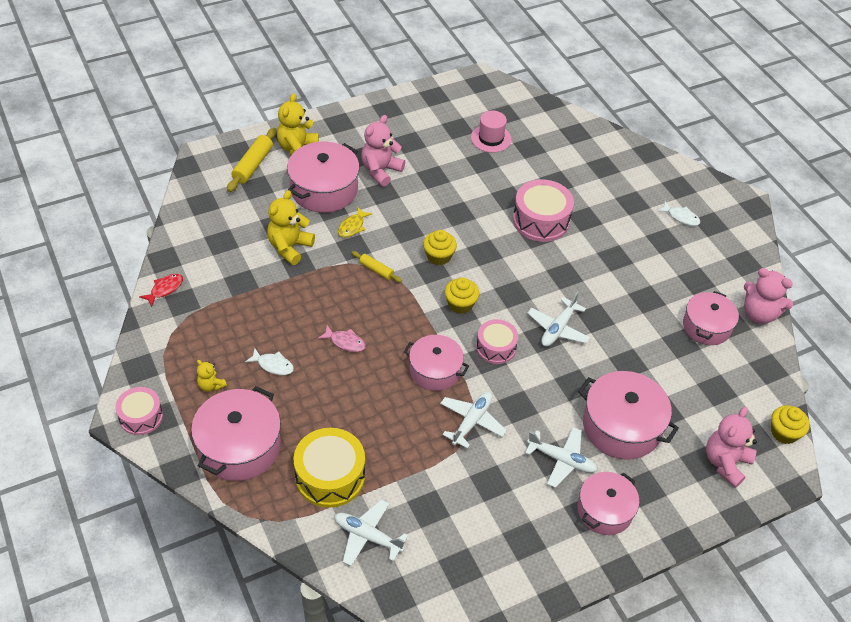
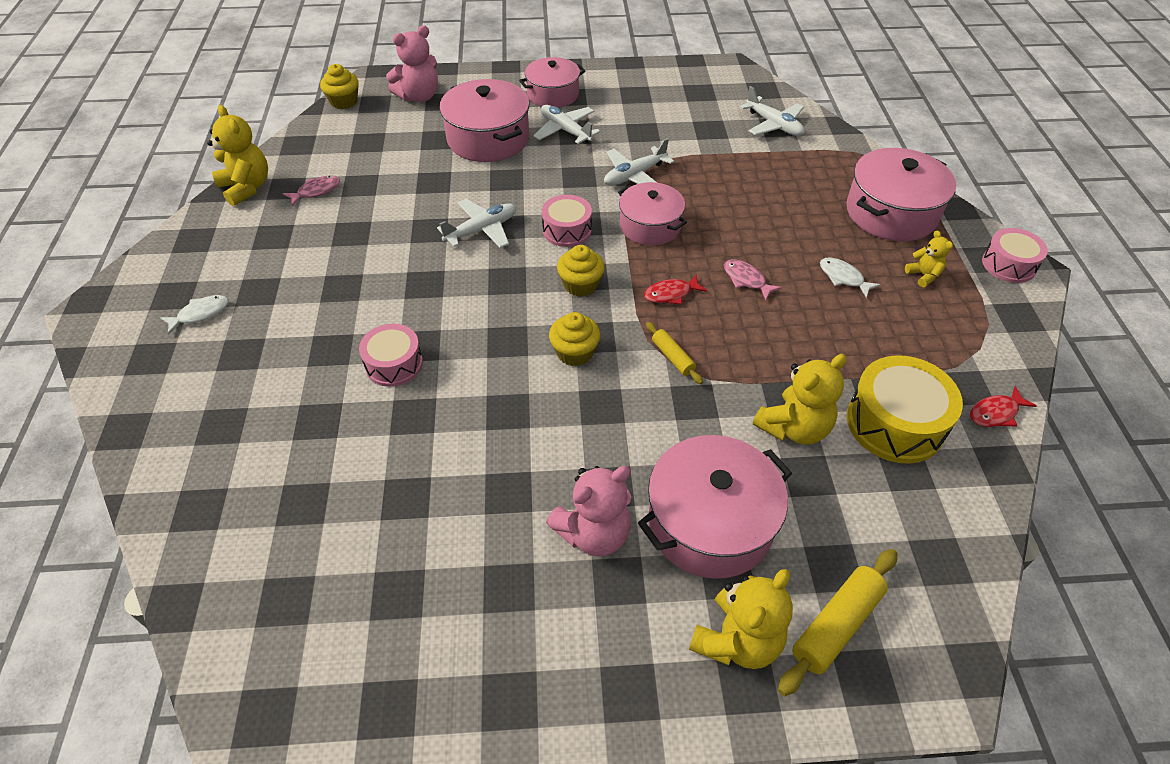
camera: 155 degrees left, 0 degrees up
(330, 476) = (798, 169): yellow drum -> yellow drum (895, 423)
(352, 227) = (684, 435): yellow fish -> none
(395, 315) = (671, 294): none -> red fish
(491, 138) = (354, 545): pink hat -> none
(541, 220) = (394, 364): pink drum -> pink drum, size x0.63
(681, 217) = (200, 314): white fish -> white fish turned 90 degrees clockwise
(706, 326) = (316, 191): pink pot -> pink fish
(759, 314) = (246, 188): pink teddy bear -> yellow teddy bear

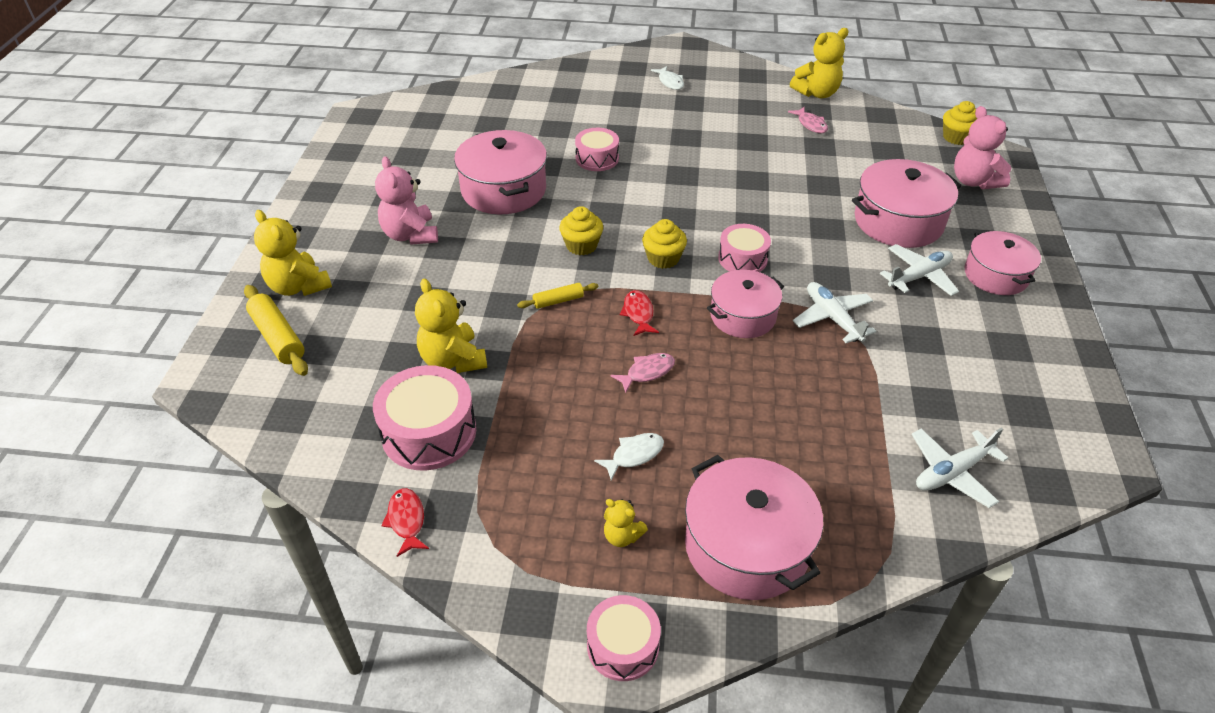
camera: 100 degrees right, 5 degrees down
(482, 230) = (748, 208): white plane -> none
(710, 522) = (390, 291): pink pot -> pink pot (504, 190)
(895, 423) = (429, 432): yellow drum -> pink drum
(923, 275) = (622, 536): yellow teddy bear -> yellow teddy bear turned 45 degrees clockwise

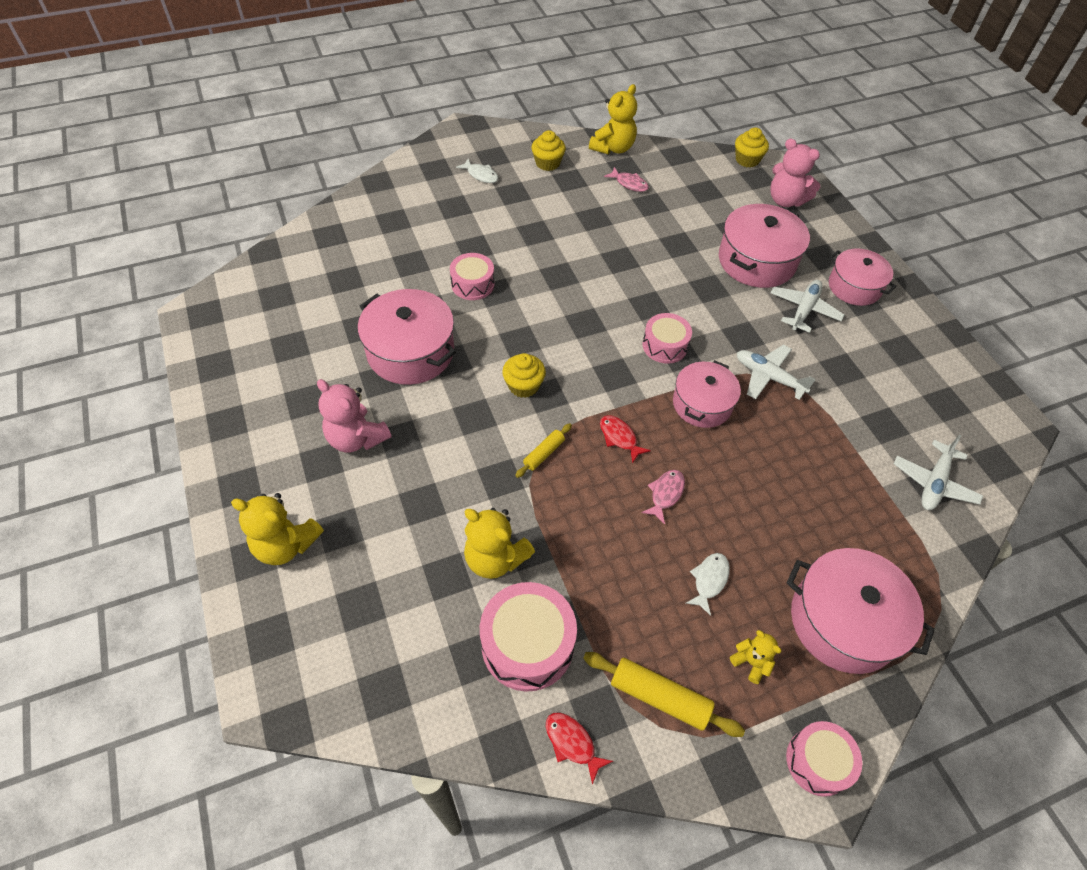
camera: 30 degrees left, 10 degrees up
(278, 337) = (308, 612): yellow rolling pin -> yellow rolling pin (659, 697)
(622, 536) = (751, 662): yellow teddy bear -> yellow teddy bear turned 135 degrees counterclockwise
(663, 258) = (601, 371): yellow cupcake -> yellow cupcake (547, 163)

